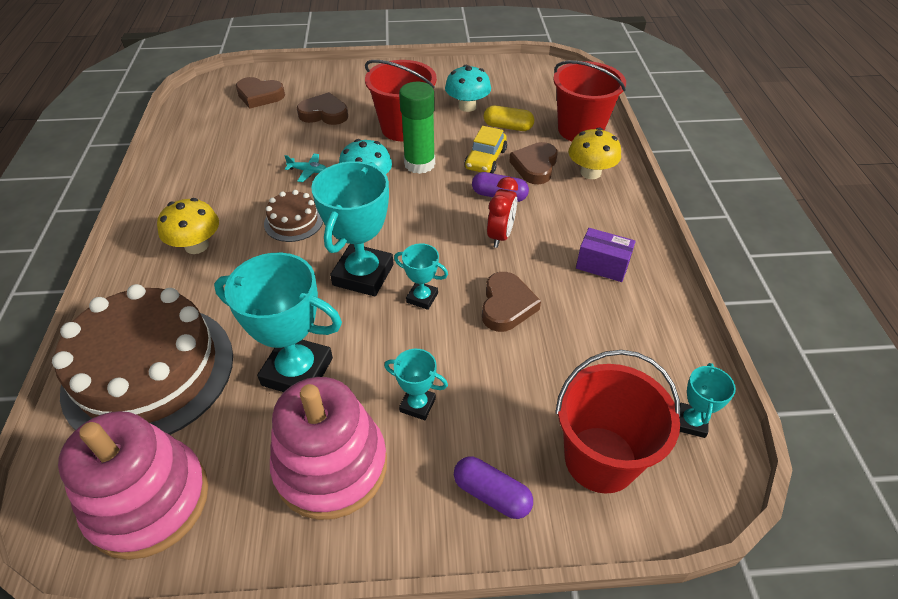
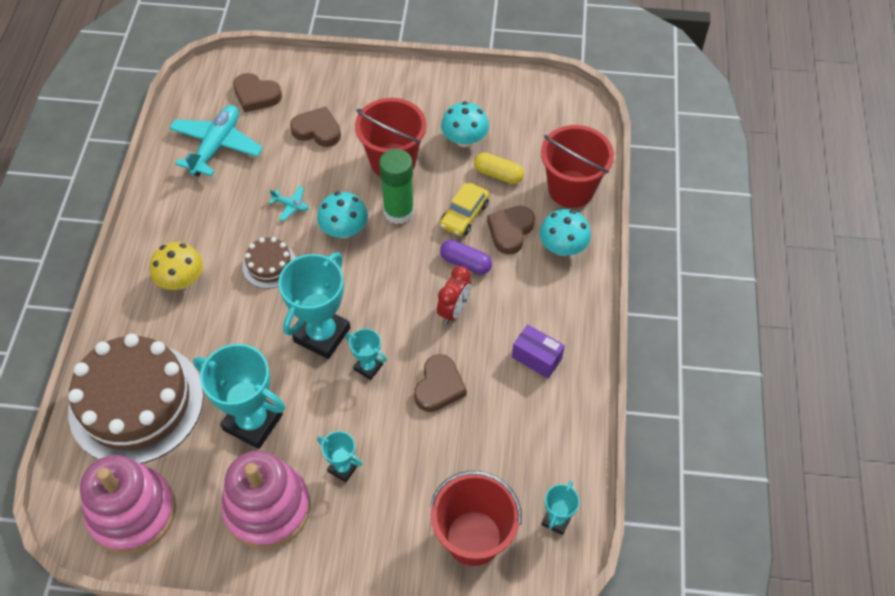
camera: 10 degrees right, 10 degrees up
(224, 135) = (216, 146): none -> turquoise plane
(492, 494) = (382, 551): purple capsule -> none
(590, 172) = (562, 247): yellow mushroom -> turquoise mushroom

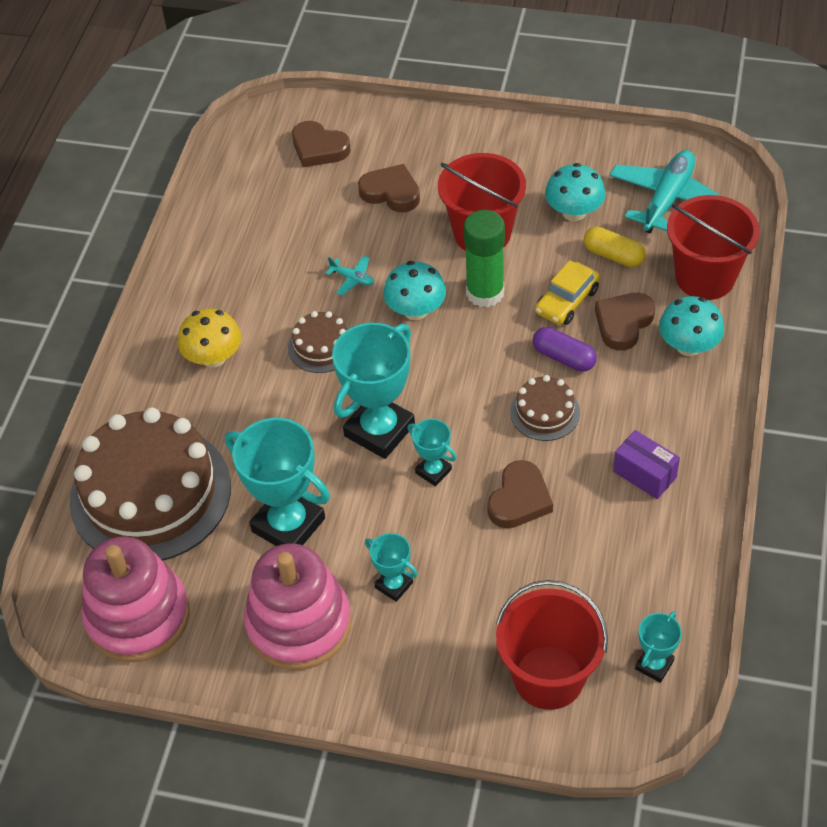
camera: 10 degrees right, 5 degrees down
(216, 146) = (266, 205): turquoise plane -> turquoise plane (667, 199)
(454, 310) = (545, 412): red clock -> brown cake

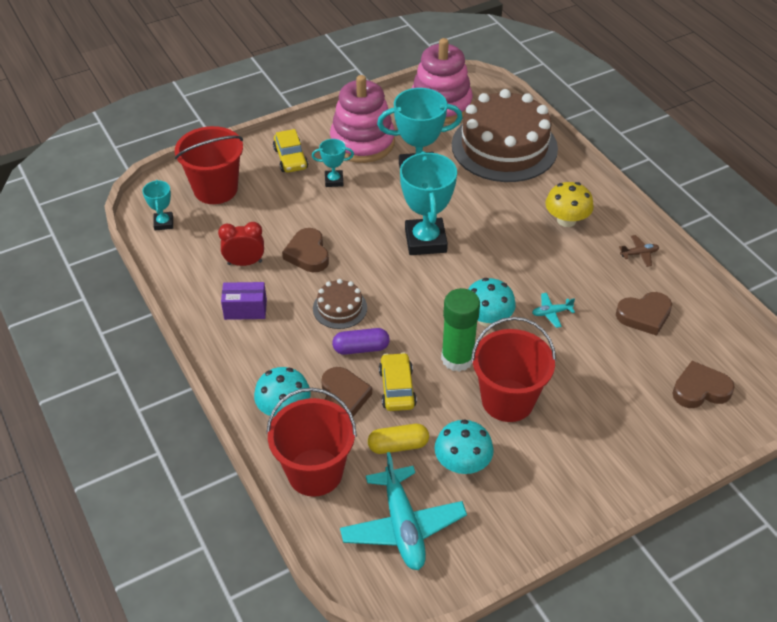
camera: 135 degrees right, 5 degrees down
(198, 279) = (639, 254): none -> brown plane
(321, 346) = (515, 263): brown cake -> none
(391, 192) = (606, 389): brown heart -> brown heart (644, 315)
(411, 662) = (290, 158): none -> yellow car
(433, 471) = (371, 239): turquoise trophy -> none
(599, 535) = (245, 263): none -> red clock

